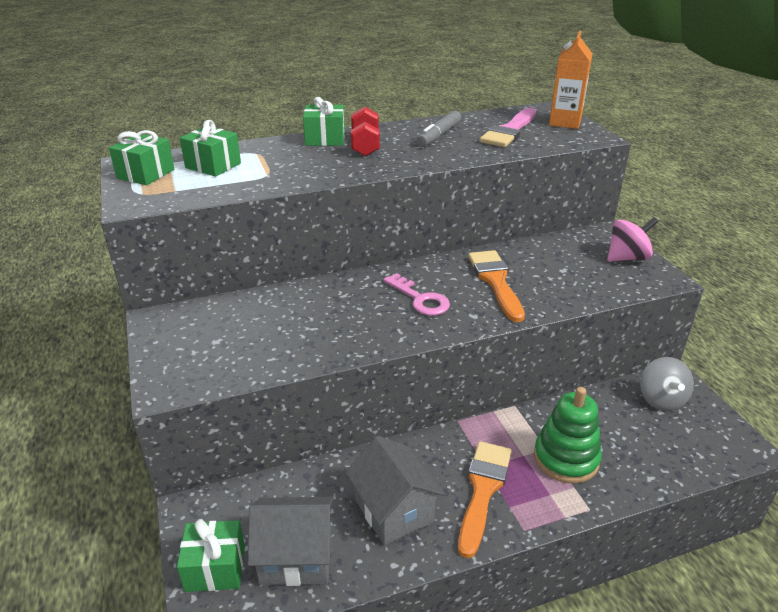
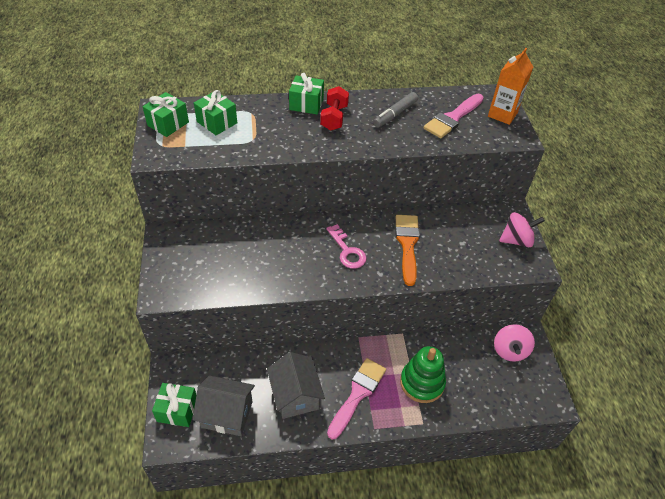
camera: 10 degrees right, 15 degrees up
(483, 490) = (357, 394): orange brush -> pink brush
(661, 400) = (509, 350): grey spinning top -> pink spinning top

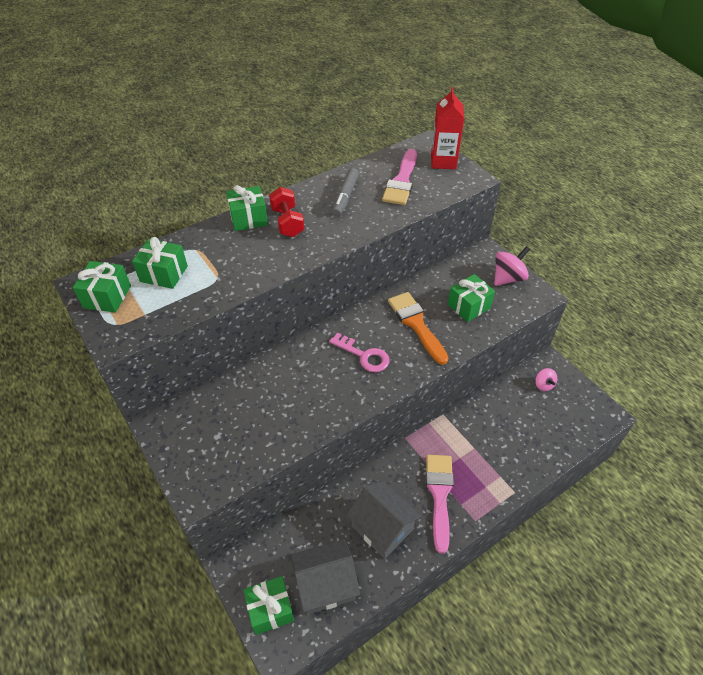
camera: 25 degrees left, 0 degrees up
(422, 383) = (489, 453): green stacking toy -> none
(463, 249) = (469, 306): none -> green gift
(502, 114) = (443, 161): orange carton -> red carton
(509, 350) = (543, 385): pink spinning top -> pink spinning top, size x0.60

